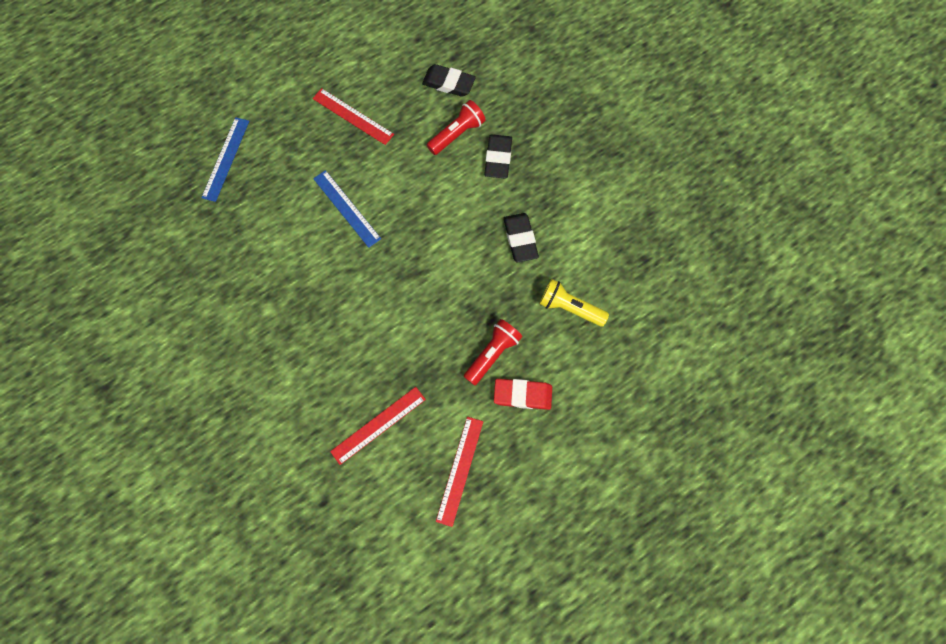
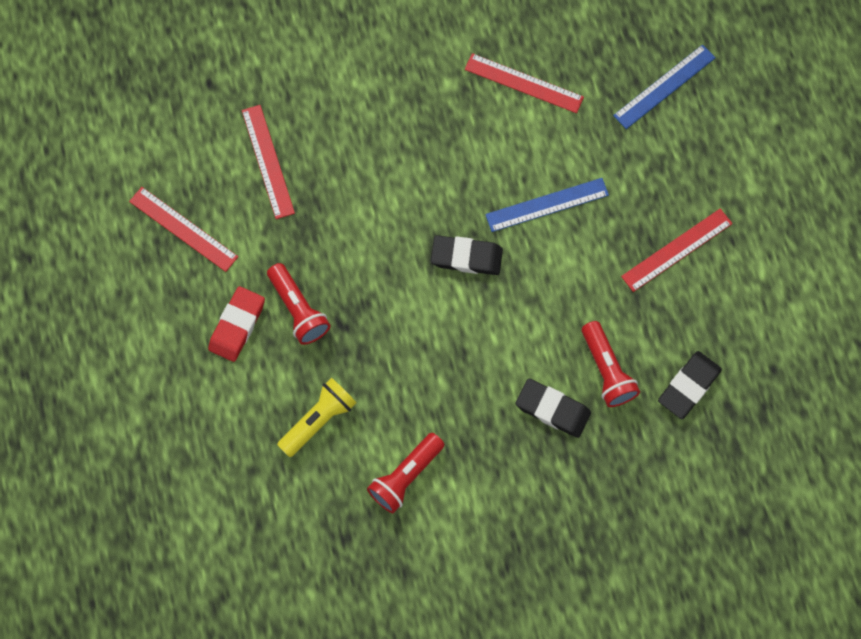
camera: 110 degrees right, 0 degrees up
(226, 159) = (664, 86): blue ruler -> blue ruler turned 75 degrees counterclockwise
(251, 255) = (523, 83): none -> red ruler
(520, 239) = (430, 395): black eraser -> black eraser (466, 257)
(584, 235) = (405, 476): none -> red flashlight

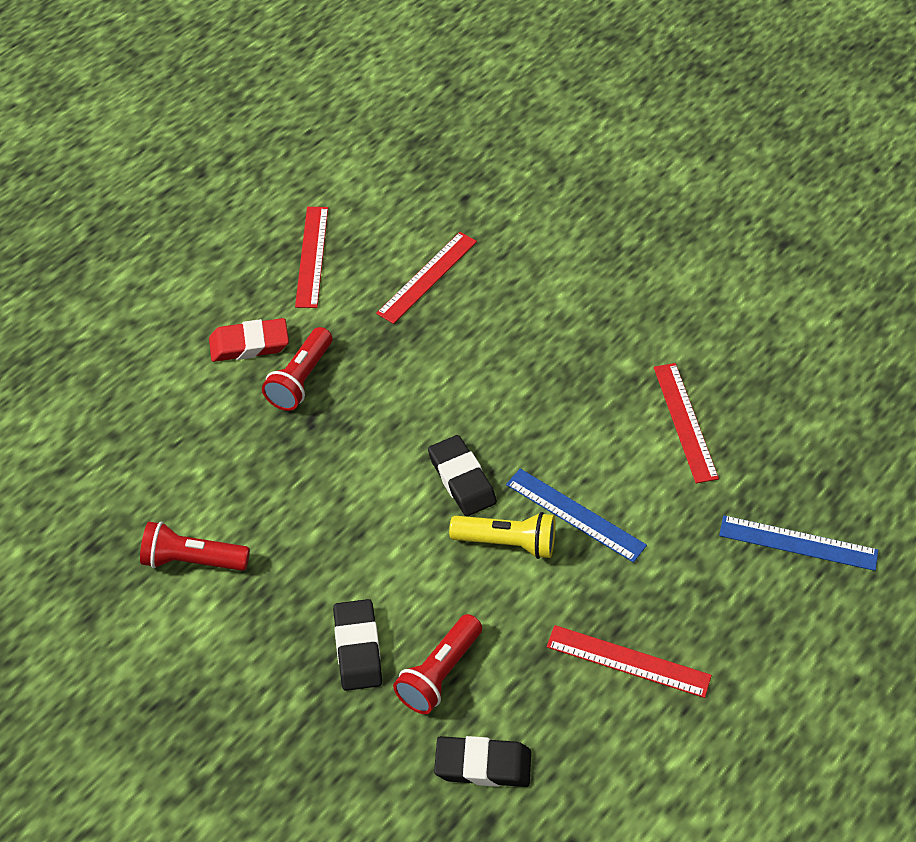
camera: 55 degrees right, 20 degrees down
(319, 420) = (201, 457): yellow flashlight -> yellow flashlight (507, 543)

